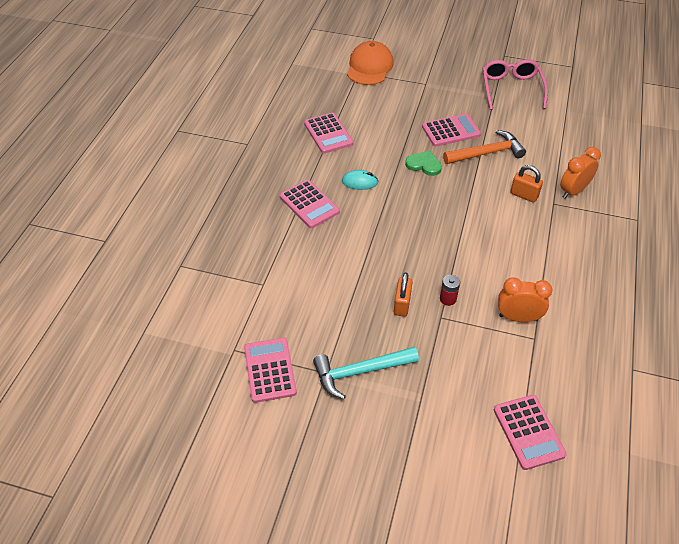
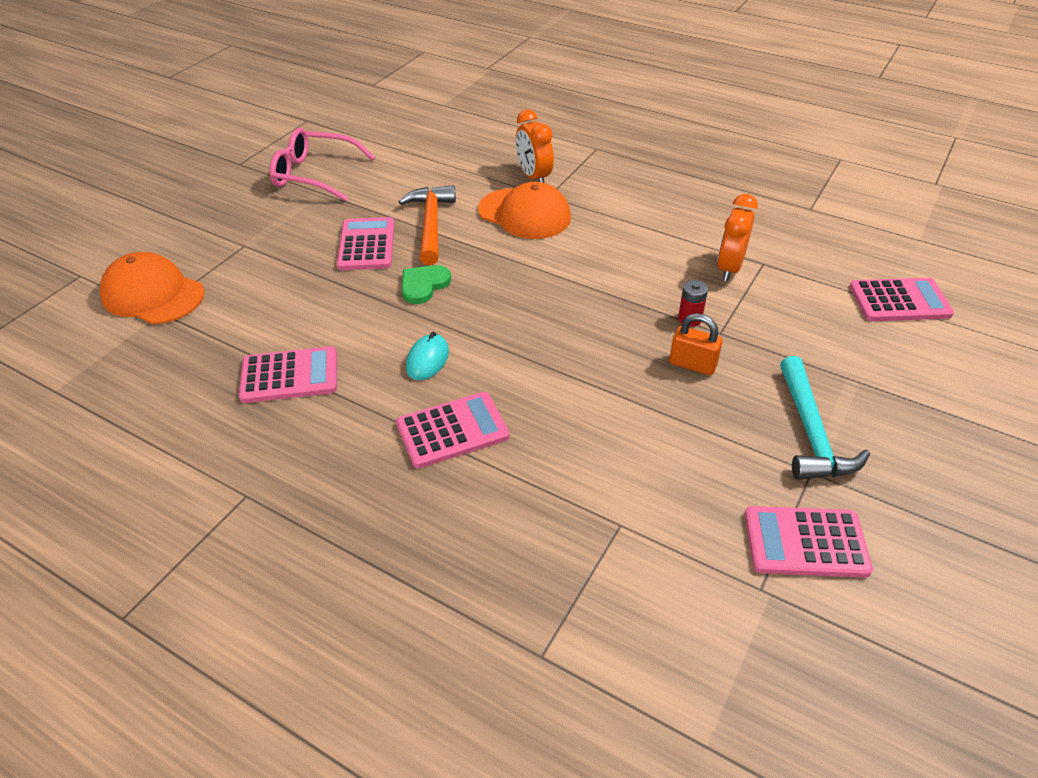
camera: 75 degrees left, 5 degrees down
(524, 195) = (524, 214): orange padlock -> orange cap

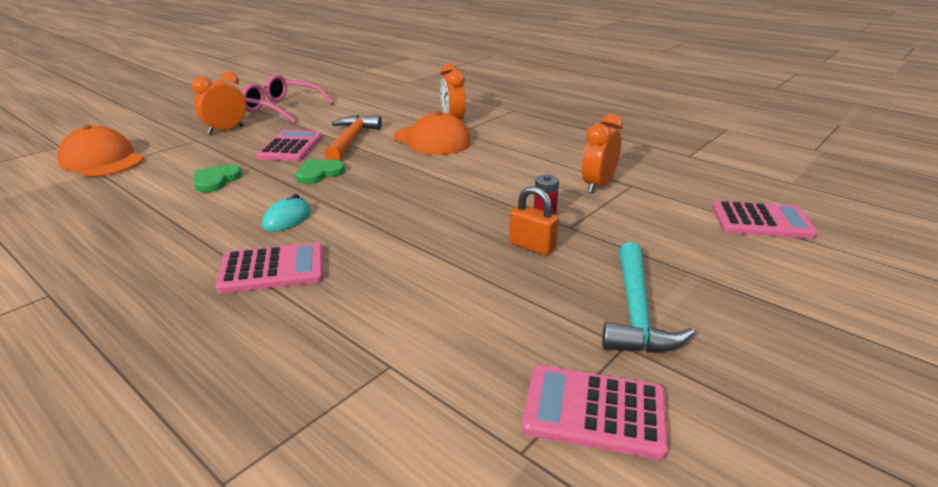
camera: 10 degrees right, 15 degrees down
(269, 223) = (226, 130): none -> orange clock
(289, 376) = (162, 217): pink calculator -> none
(313, 311) = (216, 180): none -> green heart

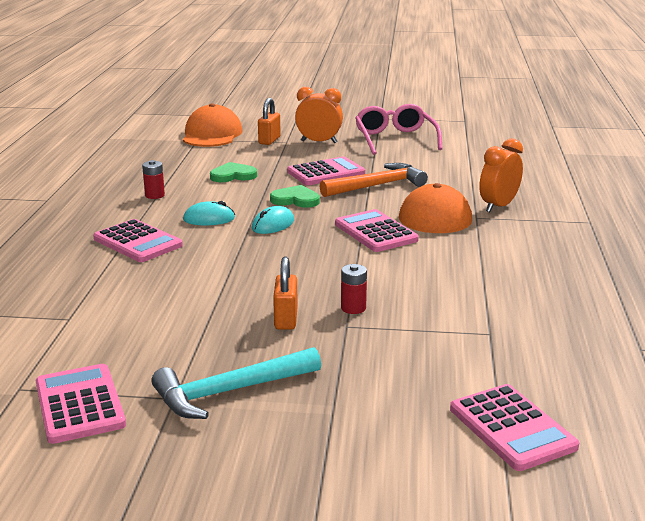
camera: 55 degrees right, 5 degrees down
(177, 144) = (269, 140): none -> orange padlock
(179, 228) = (154, 195): none -> red battery
(350, 197) = (273, 225): none -> turquoise mouse
(430, 166) = (375, 232): none -> pink calculator
(598, 185) = (459, 316): orange clock -> none

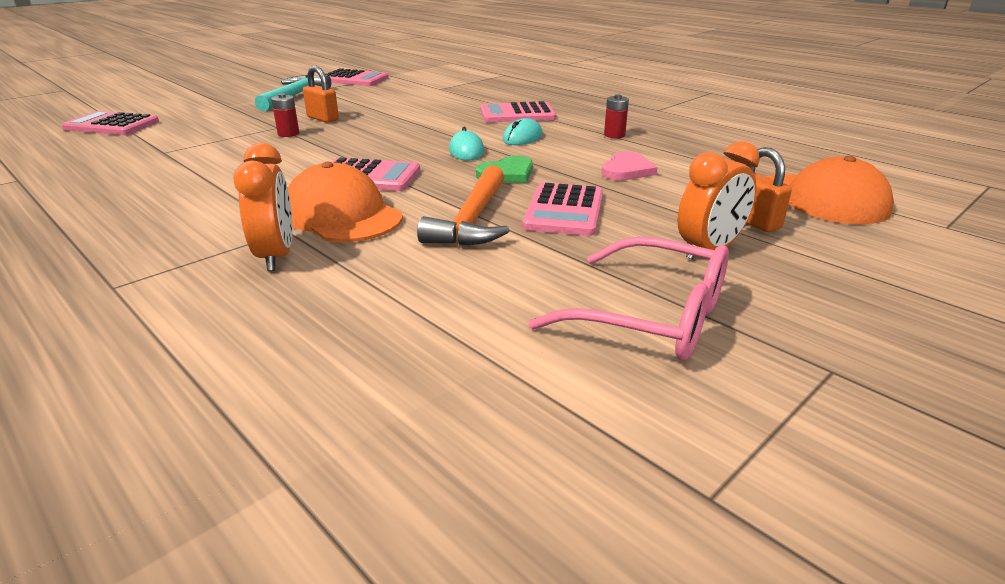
camera: 130 degrees right, 5 degrees up
(233, 175) = (627, 170): green heart -> pink heart

